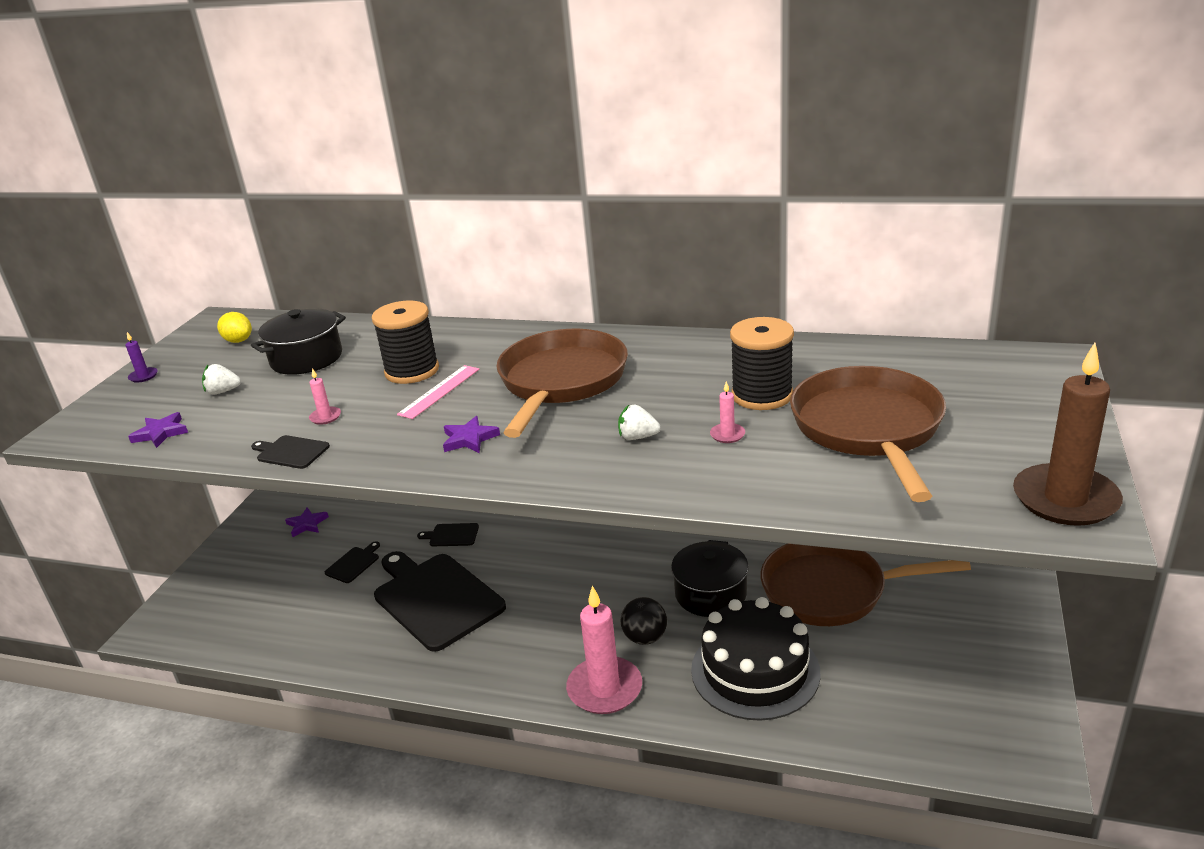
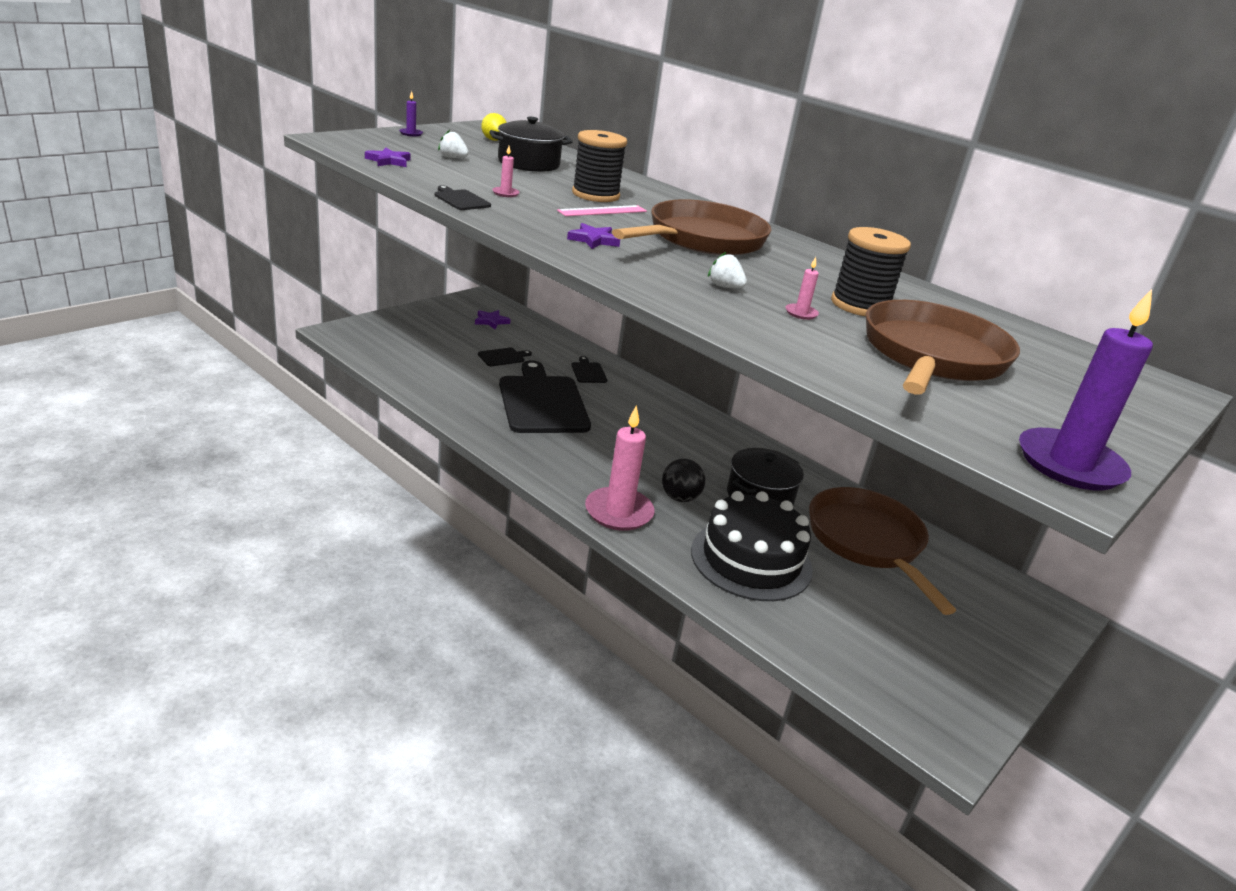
camera: 20 degrees right, 0 degrees up
(451, 535) = (588, 372): black cutting board -> black cutting board turned 45 degrees clockwise
(831, 590) = (867, 542): brown pan -> brown pan turned 45 degrees clockwise
(1065, 499) = (1069, 464): brown candle -> purple candle

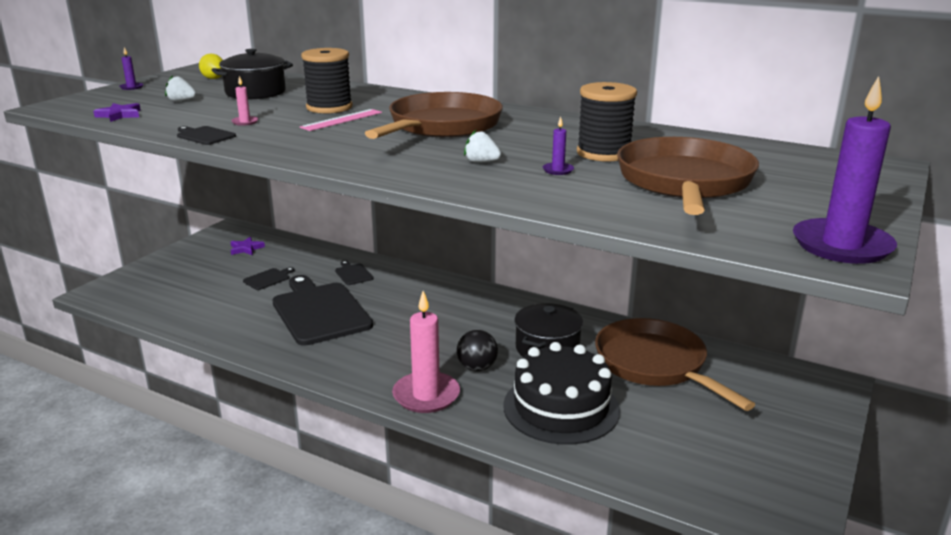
camera: 10 degrees left, 5 degrees down
(593, 240) = (345, 146): purple star -> none
(801, 313) = (558, 170): pink candle -> purple candle

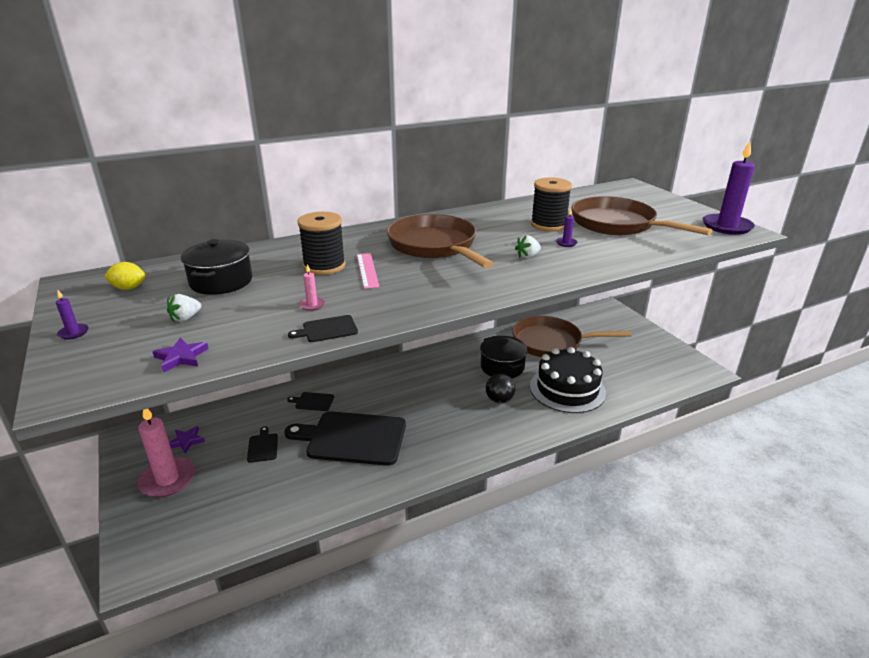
camera: 55 degrees left, 5 degrees up
(426, 395) = (513, 432): pink candle -> pink candle (167, 479)

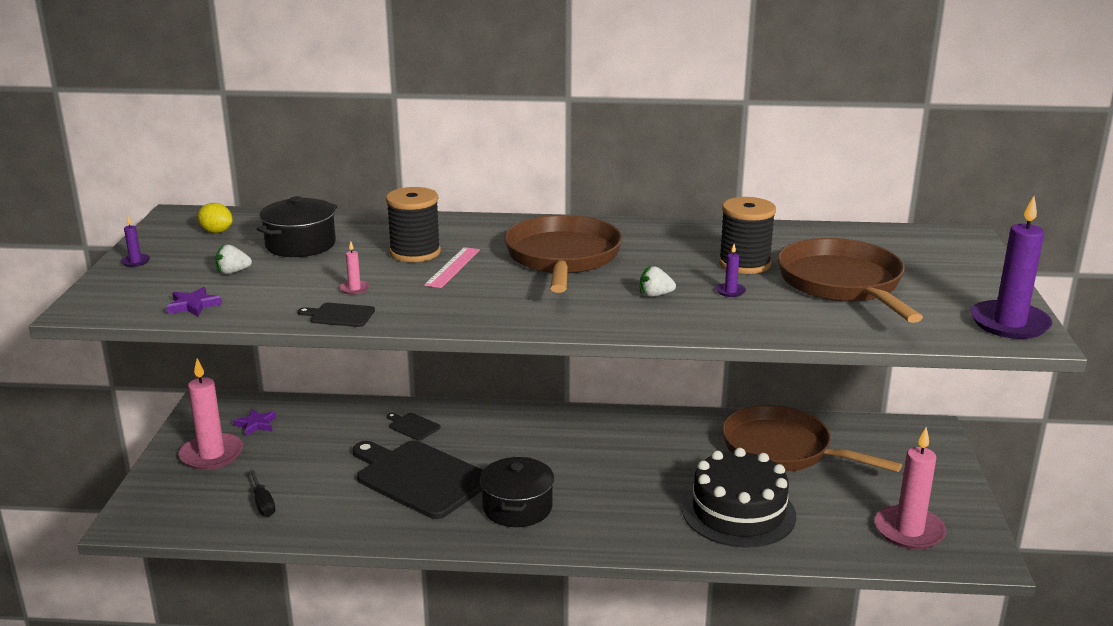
camera: 30 degrees right, 5 degrees down
(248, 504) = (263, 503): none -> black screwdriver
(263, 446) = (322, 454): black cutting board -> none
(499, 400) = (632, 495): black ball -> none
(502, 367) = (678, 458): black pot -> black pot (517, 507)
(658, 368) = (909, 531): none -> pink candle

